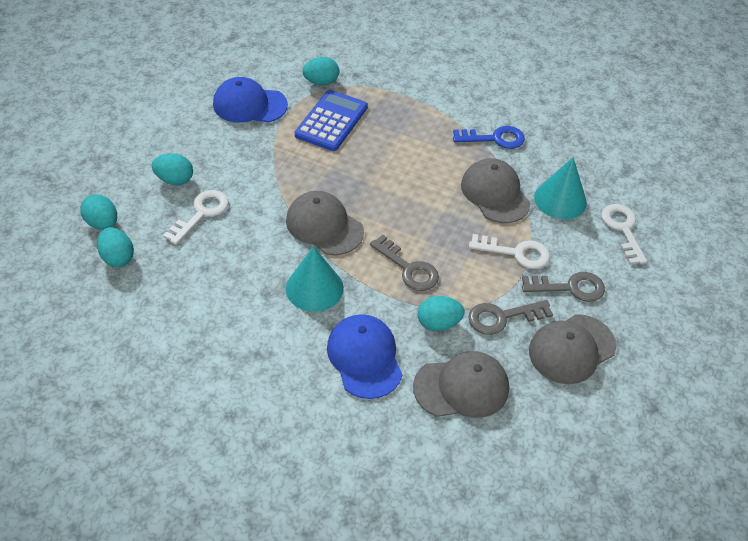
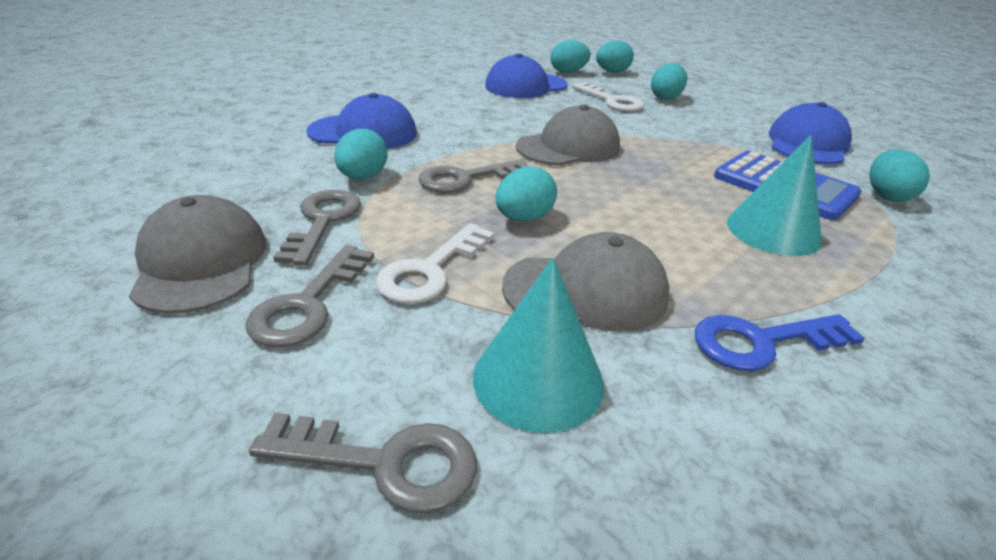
camera: 110 degrees right, 15 degrees down
(183, 281) = (525, 86): none -> blue cap
(314, 288) = (476, 128): turquoise cone -> turquoise cone (773, 231)
(442, 229) = (524, 218): none -> turquoise egg
(461, 387) = (261, 169): grey cap -> none
(494, 138) = (761, 342): blue key -> blue key turned 60 degrees clockwise
(622, 229) = (385, 462): white key -> grey key

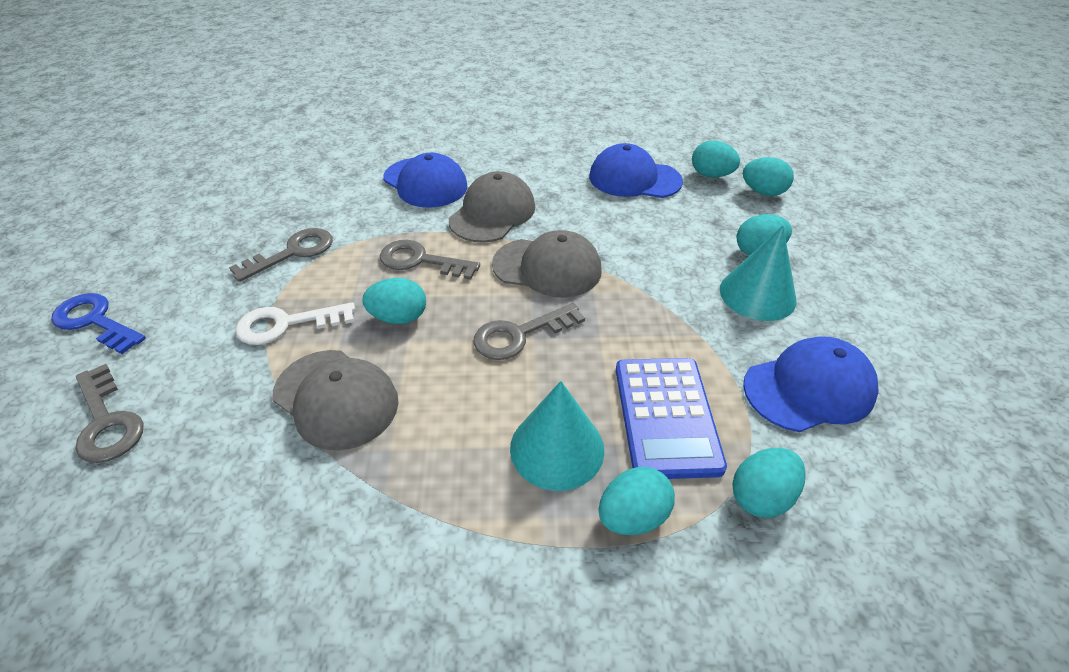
camera: 45 degrees right, 10 degrees up
(201, 262) = (206, 251): grey cap -> grey cap (492, 213)
(308, 304) = (206, 309): grey key -> grey key (519, 335)
(363, 177) = (364, 226): turquoise egg -> turquoise egg (632, 516)
(538, 379) = (219, 433): turquoise cone -> turquoise cone (757, 294)
(612, 101) = (688, 231): white key -> none
(761, 342) = (364, 515): blue key -> blue key (95, 321)

